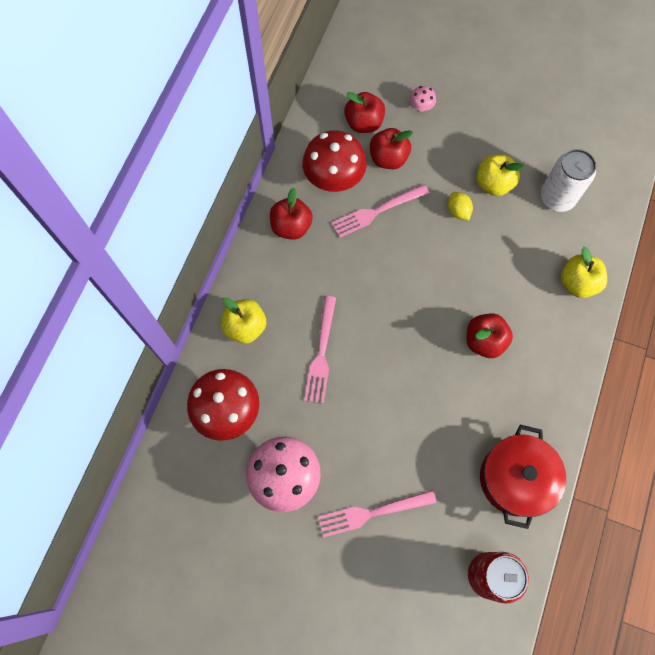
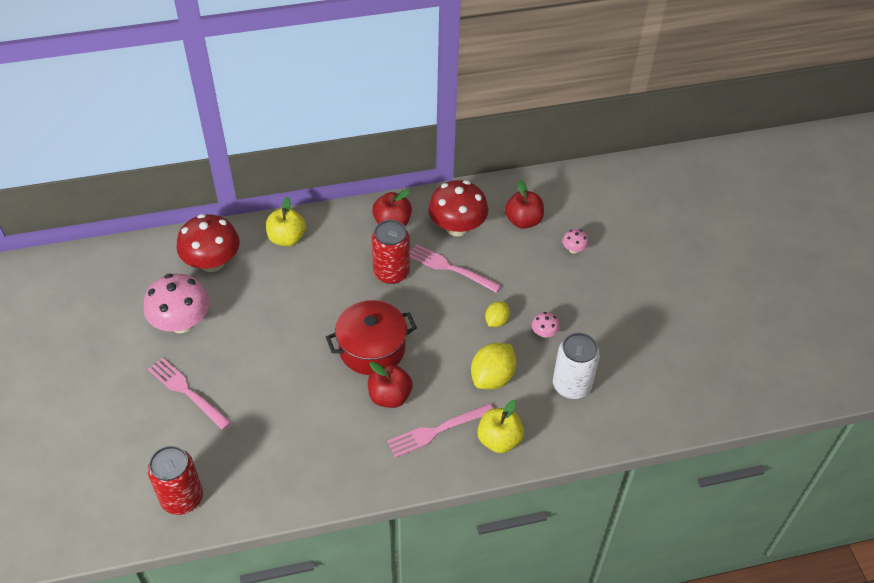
camera: 55 degrees right, 20 degrees down
(321, 354) = (298, 294): pink fork -> pink fork (437, 431)
(349, 261) = (391, 272): none -> red can
(388, 158) = (505, 252): red apple -> none
(493, 184) = (544, 333): yellow apple -> pink mushroom
(514, 250) = (492, 377): none -> yellow lemon
(515, 479) = (279, 478): red pot -> red pot (372, 349)

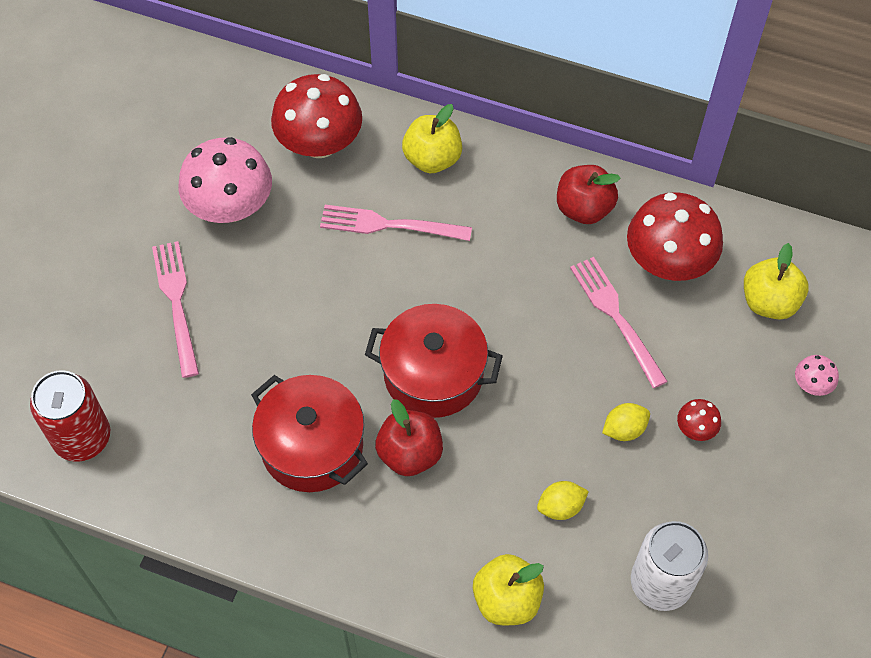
camera: 35 degrees right, 10 degrees up
(330, 424) = (312, 446): none -> red pot
(391, 272) = (532, 280): red can -> none
(437, 431) = (436, 537): pink fork -> pink fork (388, 225)
(492, 377) = (560, 507): yellow lemon -> yellow lemon, size x0.58
(523, 221) = (769, 302): red apple -> yellow apple
(532, 301) = (696, 428): none -> red mushroom
(544, 333) = (677, 485): pink mushroom -> none

